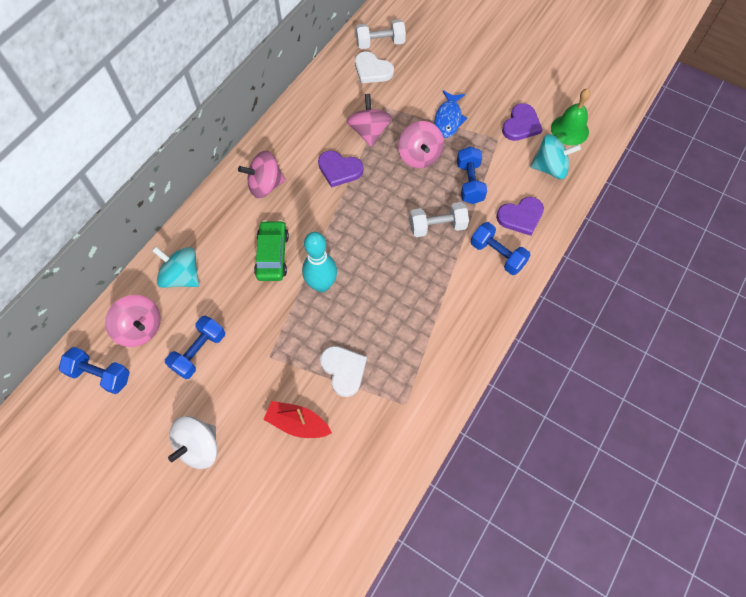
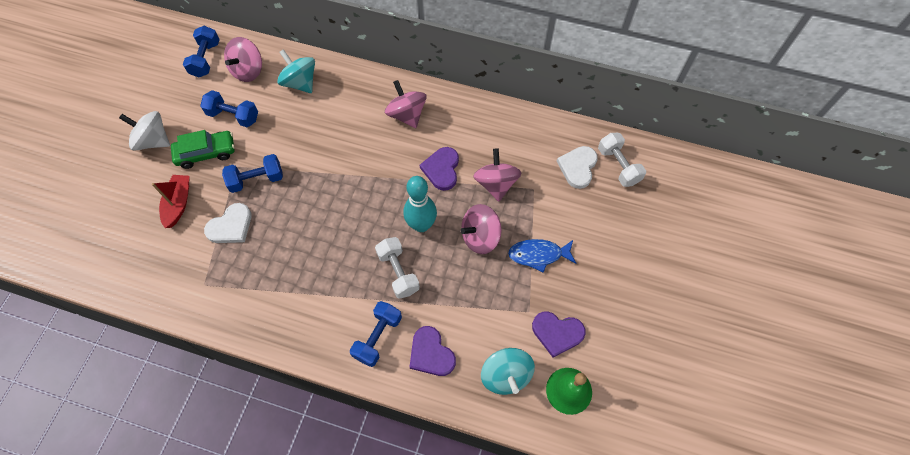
camera: 75 degrees right, 0 degrees up
(182, 276) = (300, 83): turquoise spinning top -> turquoise spinning top turned 60 degrees counterclockwise
(272, 255) = (334, 141): green car -> green car (206, 153)
(322, 285) = (312, 187): turquoise bowling pin -> turquoise bowling pin (421, 225)
(369, 132) = (496, 184): pink spinning top -> pink spinning top turned 75 degrees counterclockwise
(469, 183) = (460, 292): blue dumbbell -> blue dumbbell (256, 179)

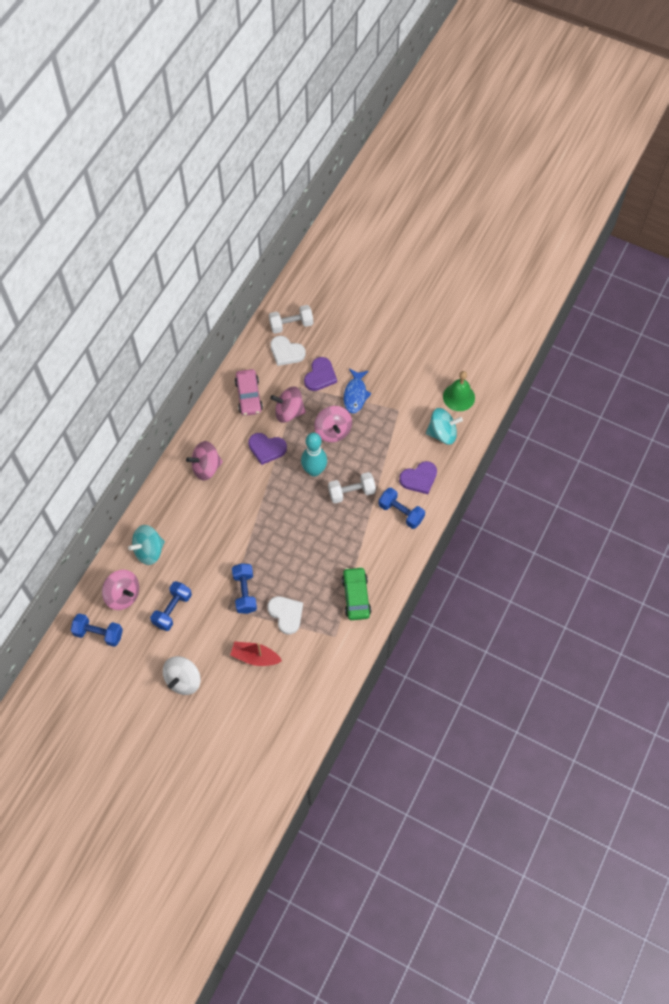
camera: 80 degrees left, 0 degrees up
(206, 153) = (207, 634): green car -> green car (356, 596)
(507, 139) = (249, 396): none -> pink car
(557, 333) = (417, 395): purple heart -> purple heart (320, 376)

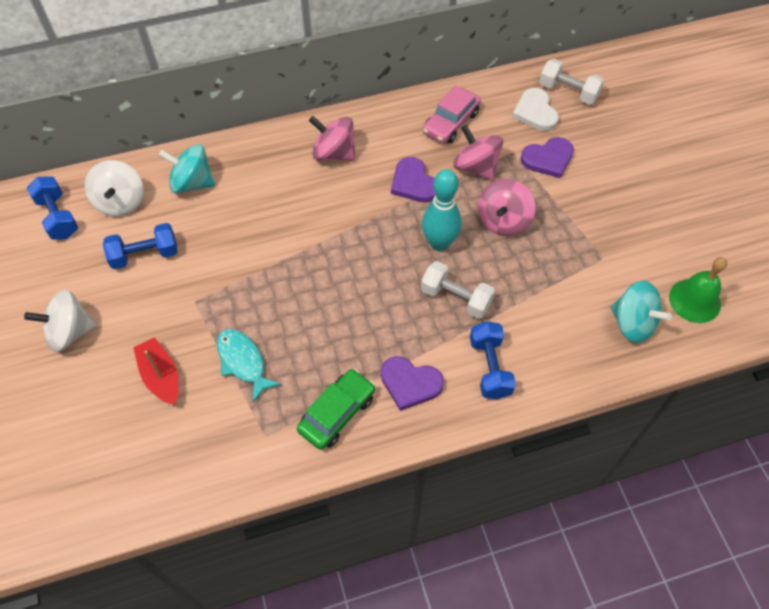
camera: 45 degrees right, 5 degrees down
(123, 595) = (121, 202): pink spinning top -> white spinning top
(245, 592) = (230, 301): blue dumbbell -> none
(286, 614) = (243, 362): white heart -> turquoise fish
(355, 395) = (568, 205): blue fish -> none
(419, 478) = (551, 349): purple heart -> purple heart (410, 383)

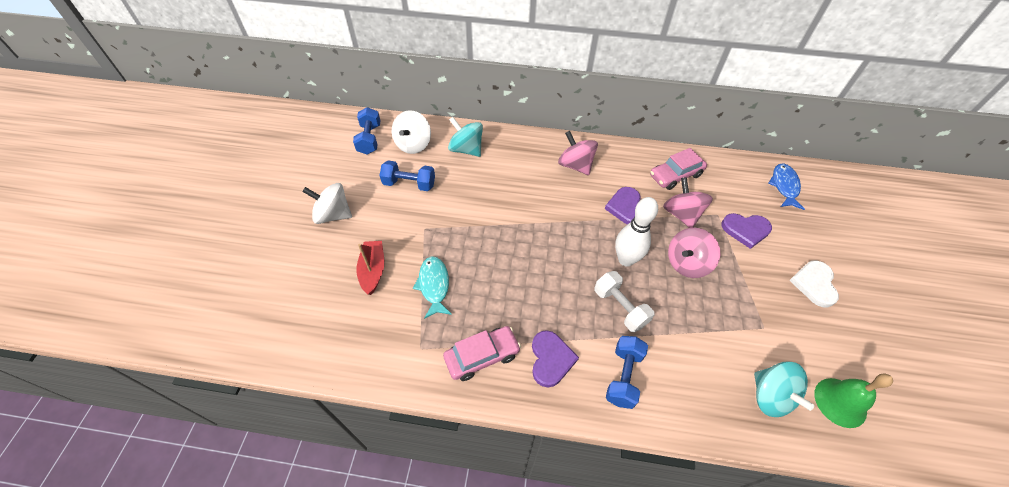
camera: 25 degrees right, 5 degrees down
(337, 413) = (482, 356): green car -> pink car
(410, 383) = (551, 359): purple heart -> purple heart turned 135 degrees counterclockwise
(439, 243) = (626, 259): turquoise bowling pin -> white bowling pin
(535, 112) = (749, 191): white heart -> white heart (814, 284)
(568, 92) = (784, 186): white dumbbell -> blue fish

